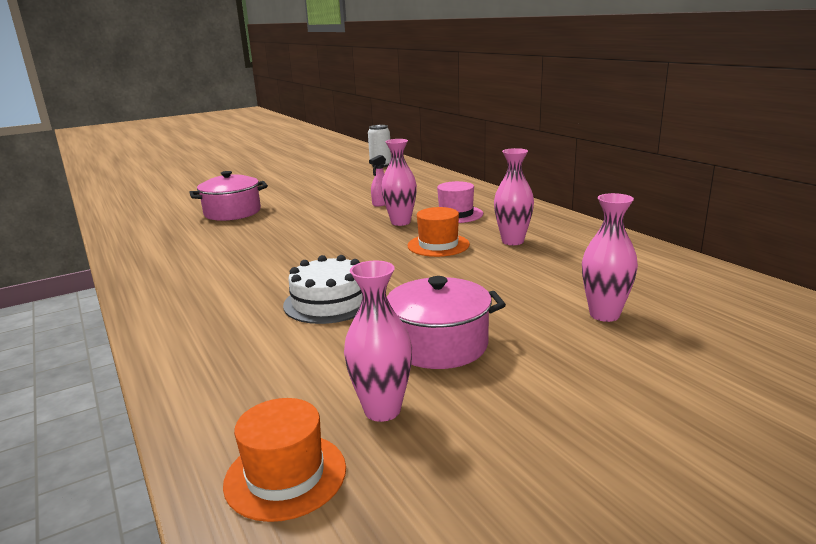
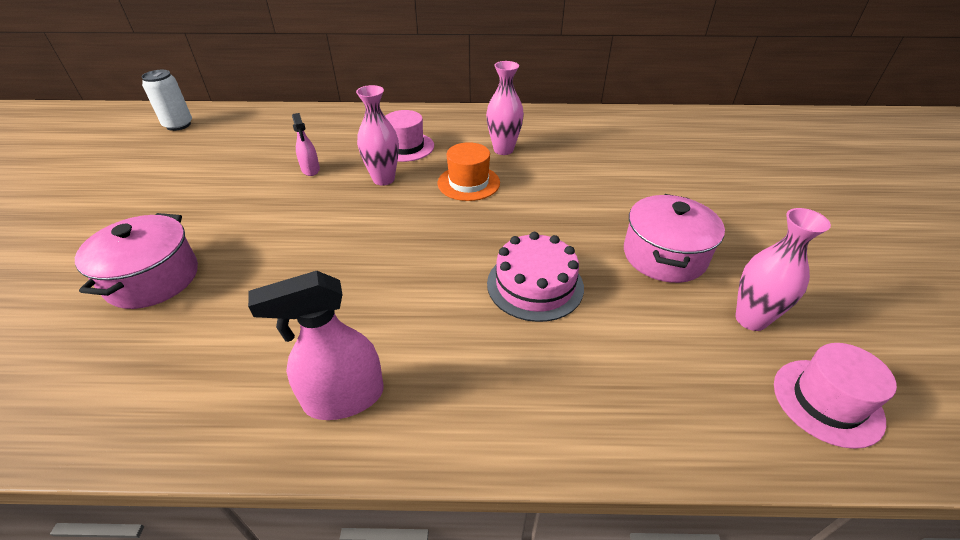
camera: 60 degrees left, 20 degrees up
(170, 280) = (344, 398): none -> pink spray bottle
(285, 475) = (827, 402): orange hat -> pink hat
(329, 302) = (535, 285): white cake -> pink cake
(604, 315) = (664, 173): pink vase -> none

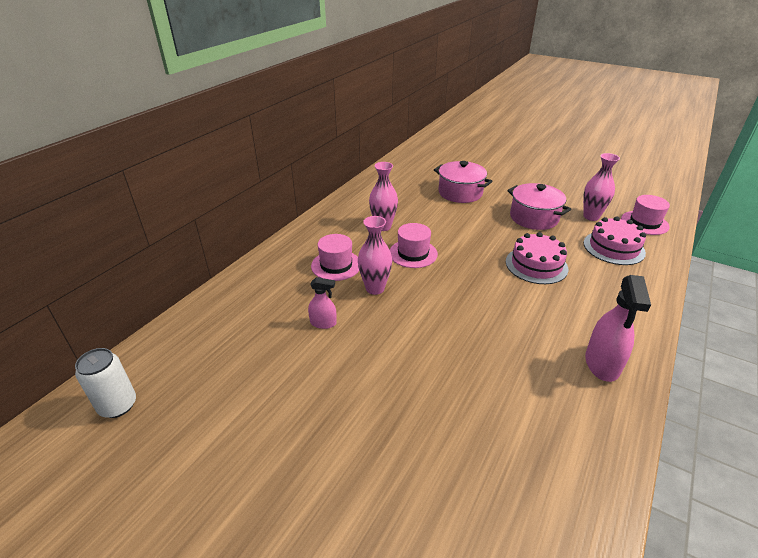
camera: 60 degrees left, 5 degrees down
(153, 279) = (425, 452): pink pot -> pink pot (460, 193)
(468, 183) = (413, 253): orange hat -> pink hat
(676, 366) = (613, 248): none -> pink cake

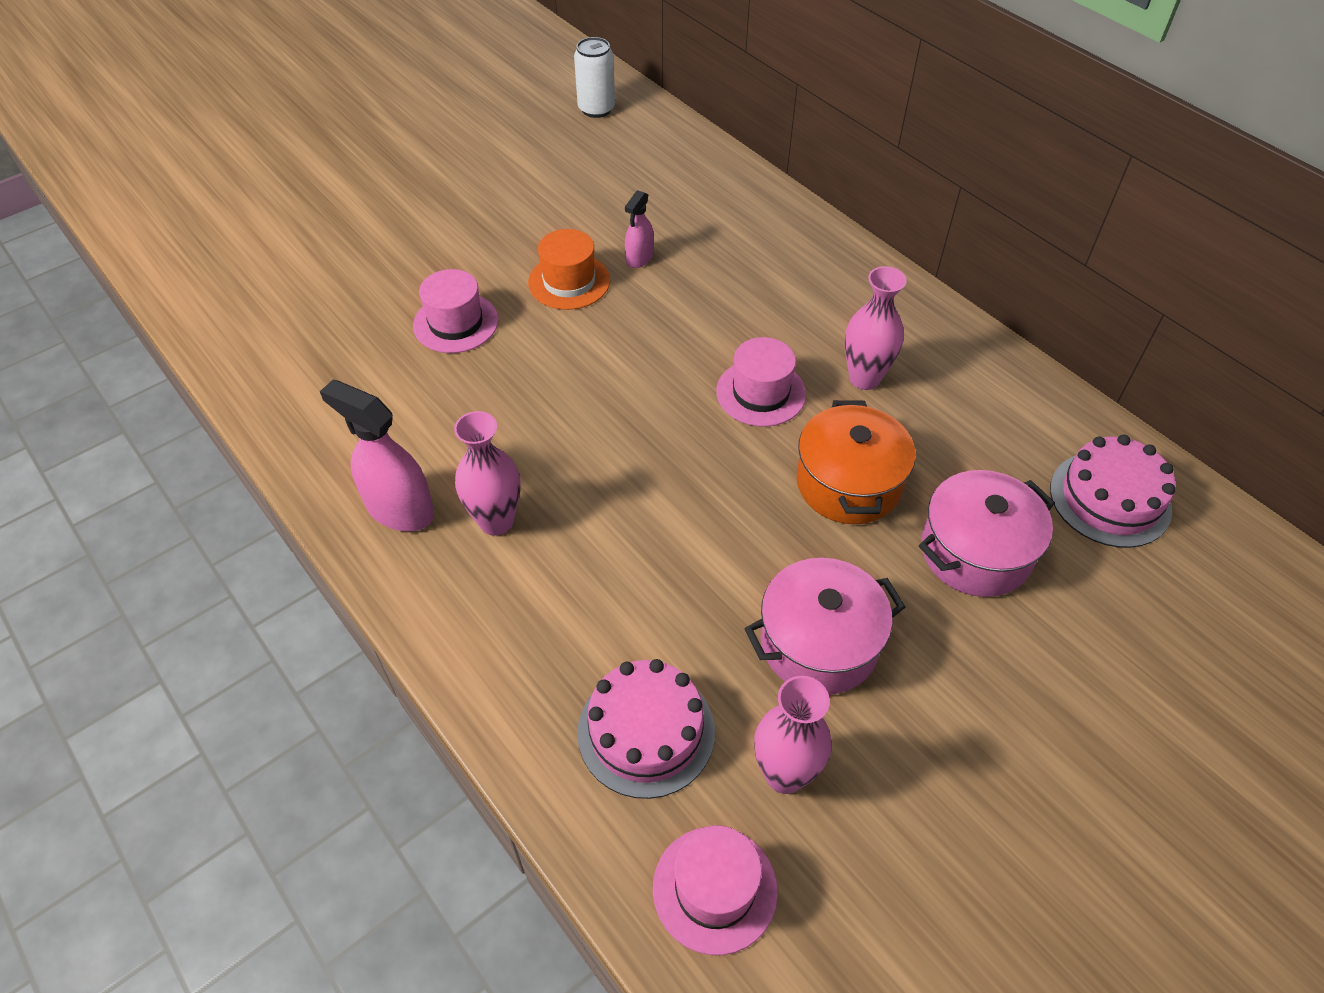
camera: 110 degrees right, 15 degrees up
(336, 265) = (765, 295): pink hat -> pink hat (456, 323)
(363, 351) = (569, 281): none -> orange hat
(375, 288) = (687, 322): pink vase -> pink vase (496, 521)
(450, 222) = (848, 483): none -> orange pot
(536, 265) = (651, 553): pink cake -> pink cake (1110, 499)

